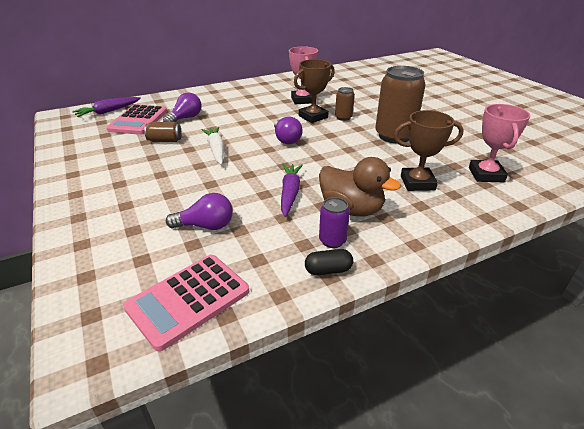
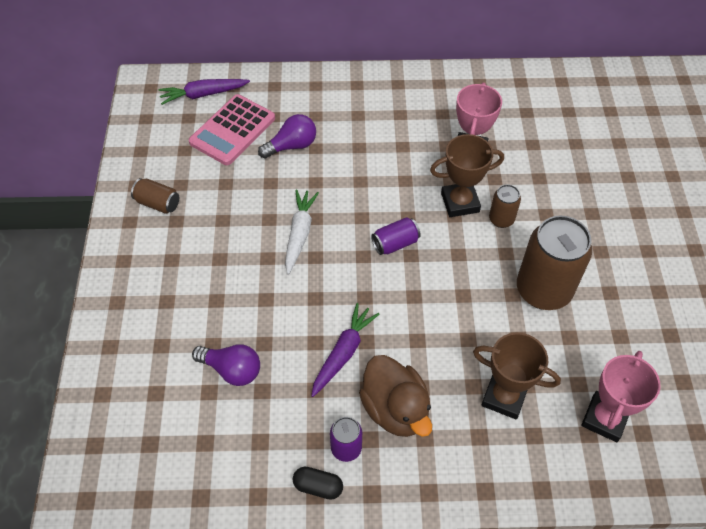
camera: 25 degrees right, 20 degrees up
(165, 140) = (248, 190): brown can -> brown can (158, 203)
(188, 299) = (177, 464): pink calculator -> none
(286, 139) = (395, 243): purple light bulb -> purple can

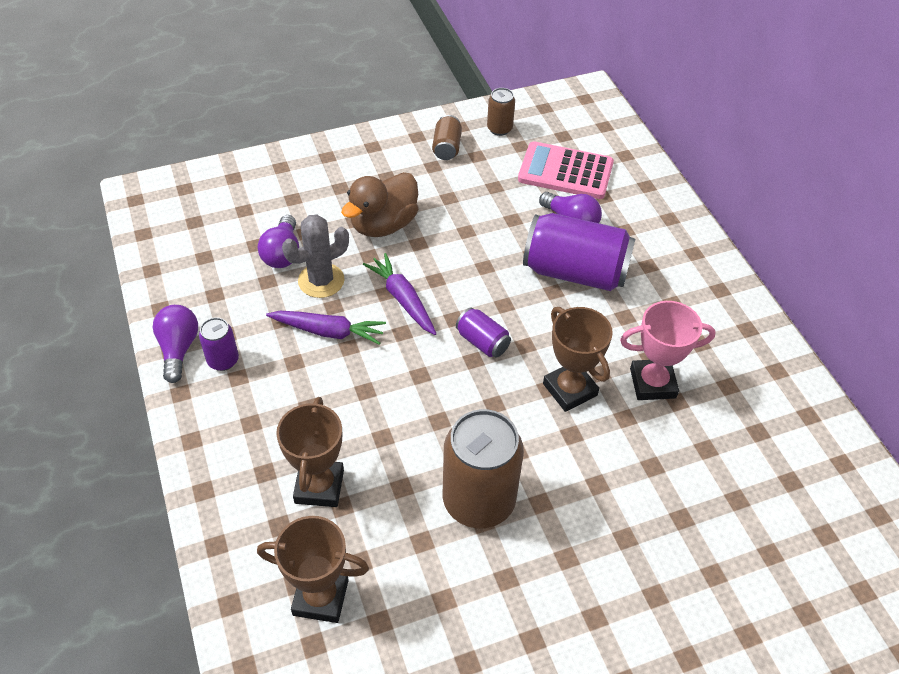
camera: 70 degrees right, 5 degrees down
(203, 94) = (600, 137): purple carrot -> purple carrot (403, 299)
(280, 345) = (321, 281): none -> grey cactus
(299, 234) = (458, 259): white carrot -> none
(318, 486) = (178, 349): black capsule -> purple light bulb
(346, 161) = (575, 272): none -> purple can
(395, 409) = (276, 390): brown duck -> brown duck (383, 224)
(501, 219) = (565, 437): brown can -> brown can (499, 129)
(604, 418) = (320, 597): pink trophy -> brown trophy

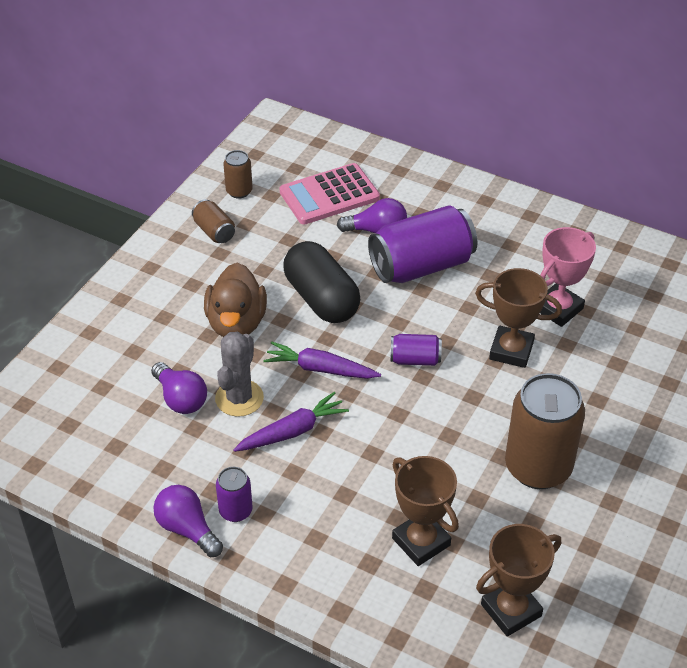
camera: 40 degrees left, 5 degrees down
(466, 247) = (321, 299): none -> black capsule

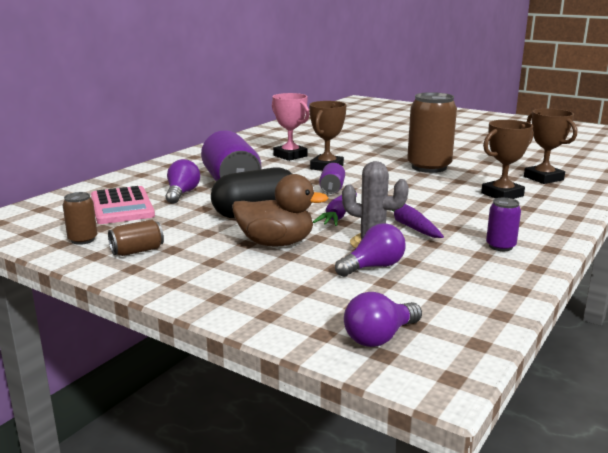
camera: 85 degrees left, 25 degrees down
(187, 529) = (529, 264): purple light bulb -> purple light bulb (380, 337)

